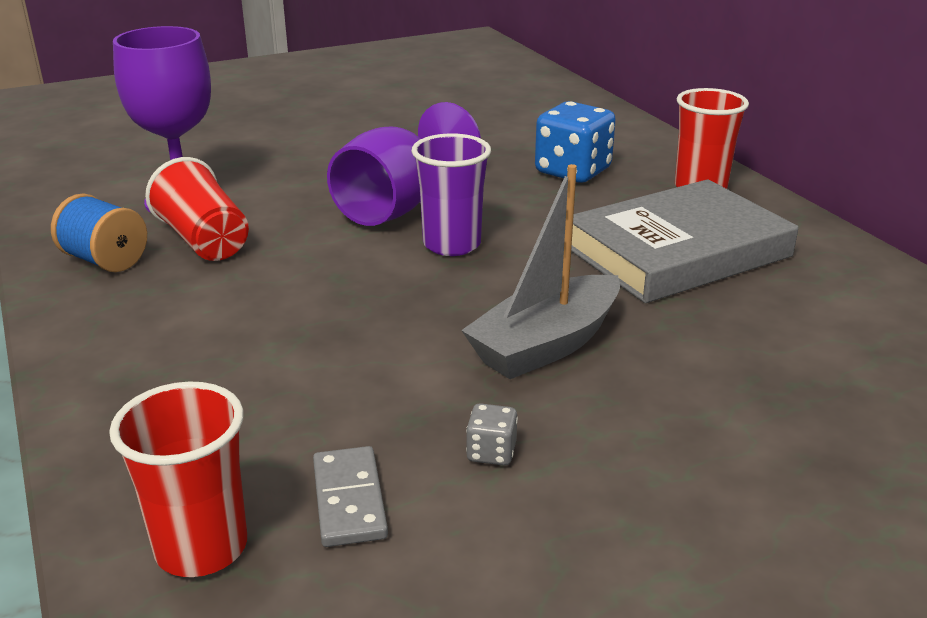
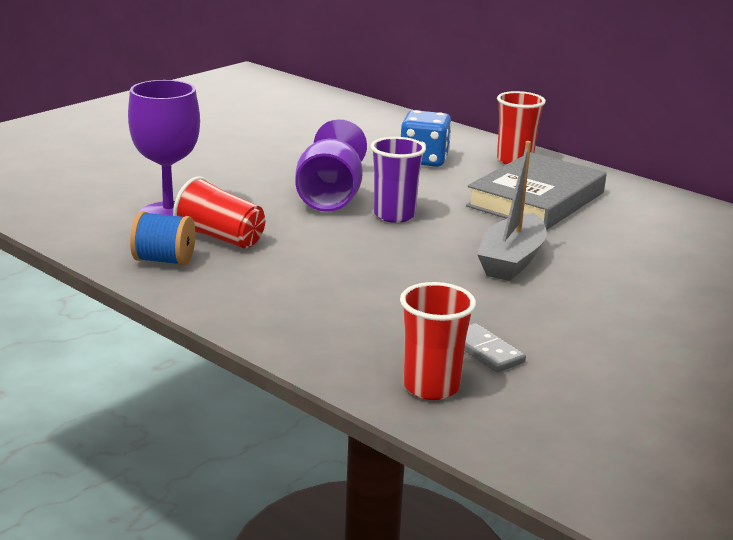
camera: 25 degrees left, 5 degrees down
(491, 452) = (537, 316): grey dice -> none

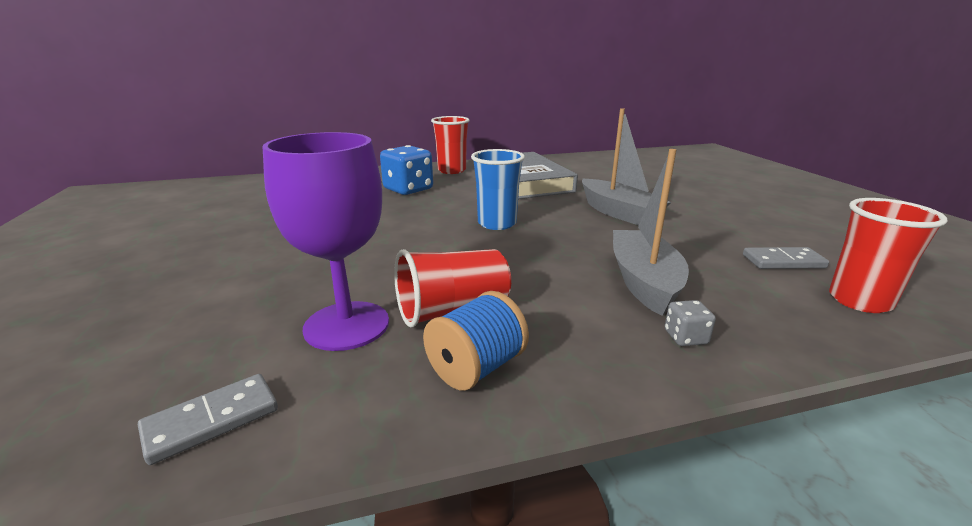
camera: 55 degrees left, 0 degrees up
(62, 215) = (212, 420): none -> grey domino
(273, 317) = (685, 337): none -> grey dice
(330, 197) = (427, 235): purple goblet -> none
(350, 293) = (644, 281): none -> grey boat
(394, 215) = (497, 223): purple cup -> blue cup

